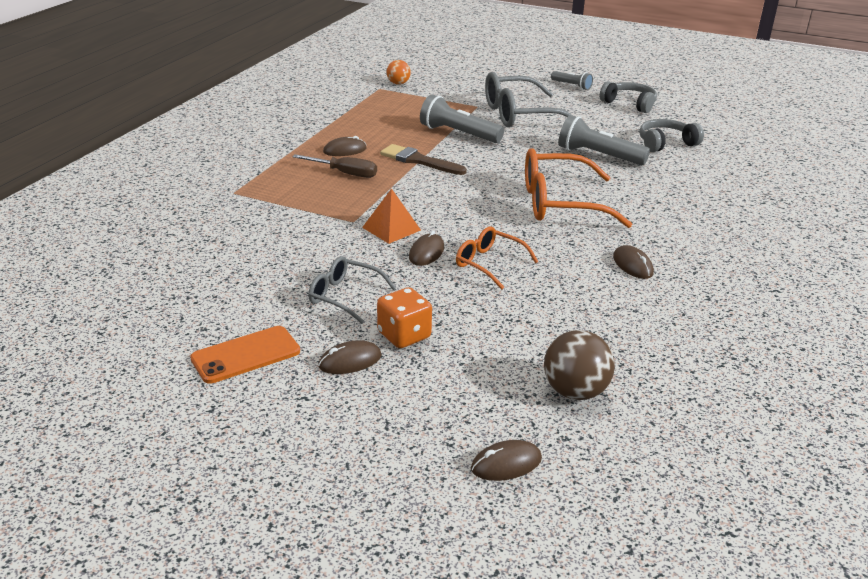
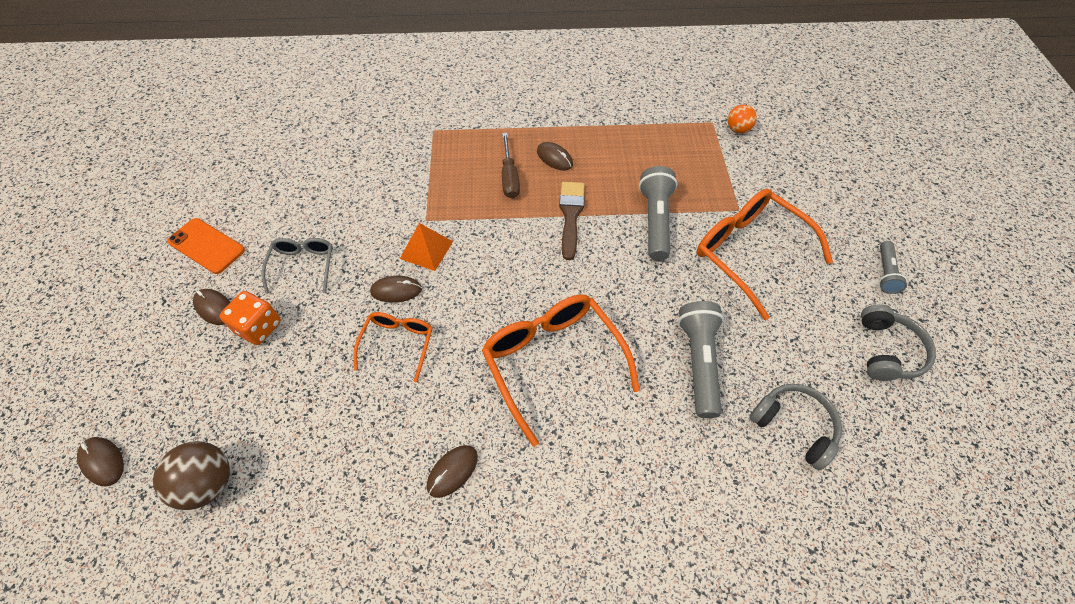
camera: 65 degrees right, 25 degrees up
(520, 115) = (749, 253): grey glasses -> orange glasses

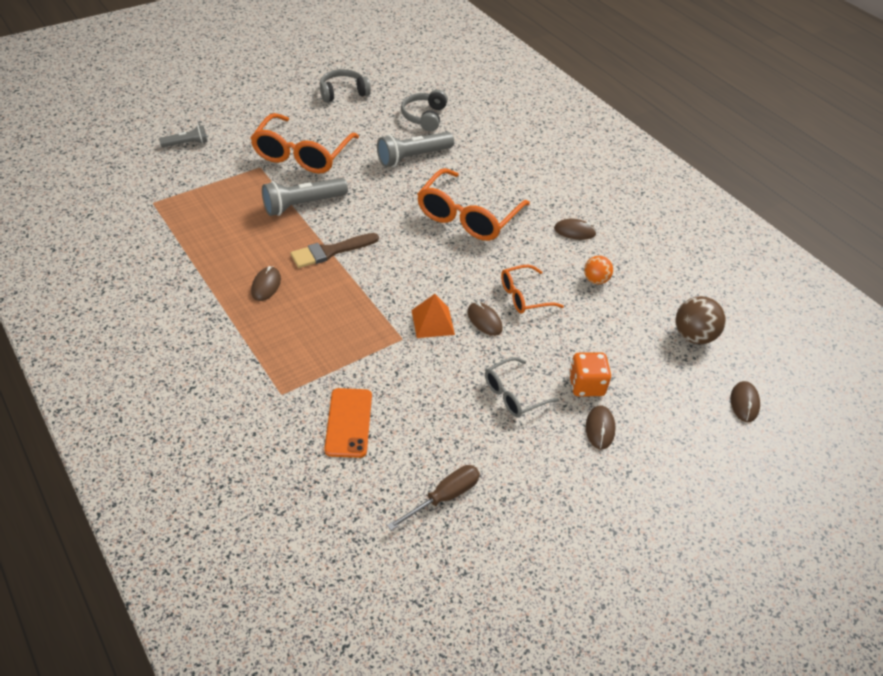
camera: 125 degrees left, 10 degrees down
(206, 246) = (557, 485): orange phone -> orange phone (348, 422)
(509, 177) = (312, 305): brown screwdriver -> brown screwdriver (444, 497)
(737, 129) = (156, 186): orange ball -> orange ball (595, 280)
(885, 273) = (278, 99): grey flashlight -> grey flashlight (186, 144)

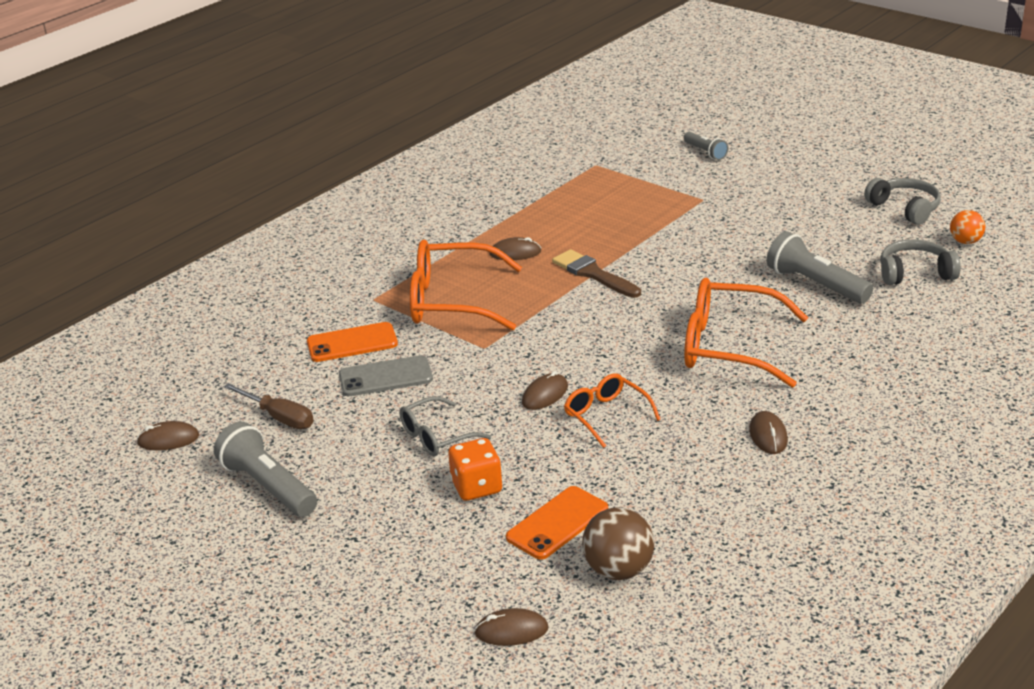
camera: 80 degrees right, 15 degrees down
(302, 154) = (750, 216): orange glasses -> orange glasses (453, 301)
(303, 205) = (659, 239): grey flashlight -> grey flashlight (268, 486)
(415, 409) = (385, 377): none -> grey phone
(432, 322) = (521, 361): orange pyramid -> none
(514, 394) = (437, 436): grey glasses -> grey glasses turned 75 degrees counterclockwise
(595, 280) = (677, 468): orange ball -> orange ball (965, 241)
(600, 428) = (412, 507): brown mouse -> brown mouse (168, 439)
(639, 352) = (557, 523): none -> orange phone

